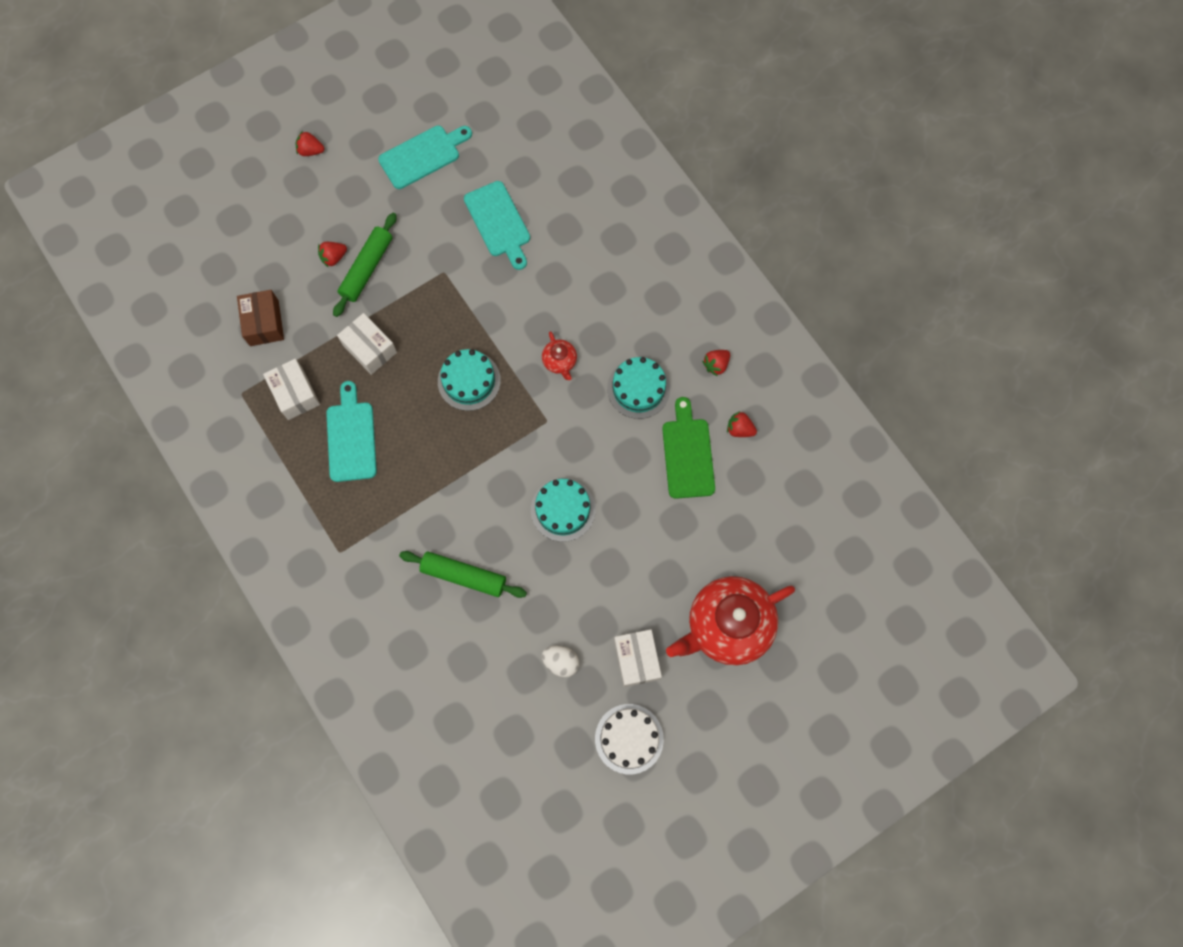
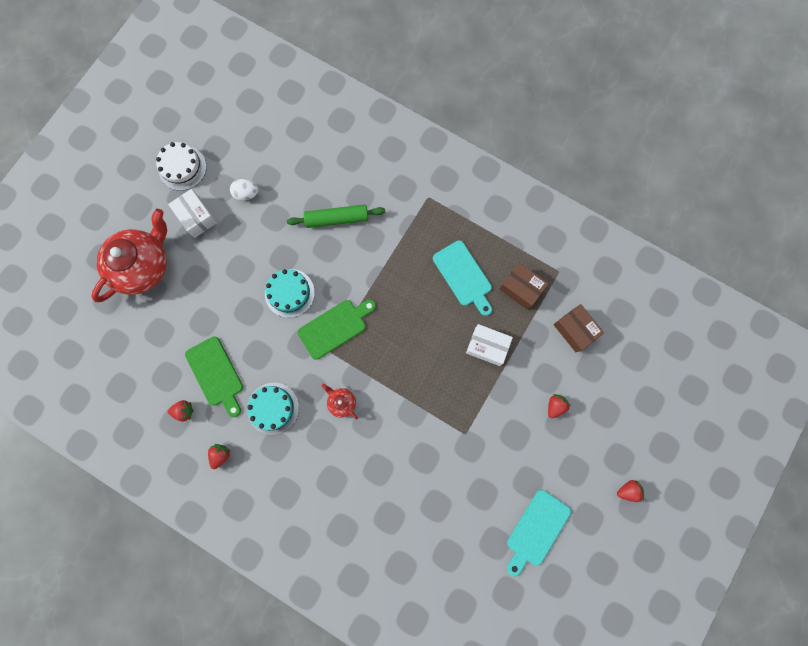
camera: 155 degrees right, 5 degrees up
(295, 394) = (521, 288): white box -> brown box
(367, 268) = (525, 409): green rolling pin -> none
(469, 381) = (402, 356): turquoise cake -> none
(498, 222) = (444, 498): turquoise cutting board -> none
(529, 445) = (335, 327): none -> green cutting board

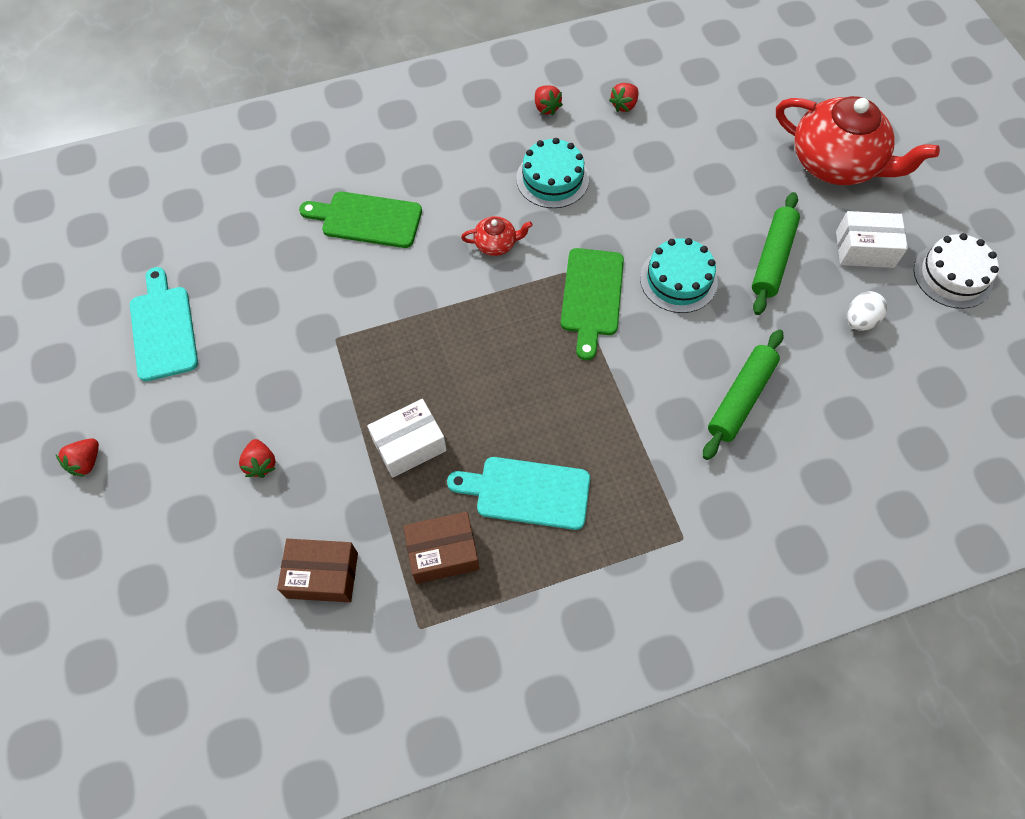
camera: 130 degrees right, 15 degrees down
(143, 266) = (836, 163): red teapot -> red teapot turned 45 degrees counterclockwise
(216, 374) = (640, 153): green cutting board -> green cutting board (367, 219)
(238, 257) = (772, 259): none -> green rolling pin

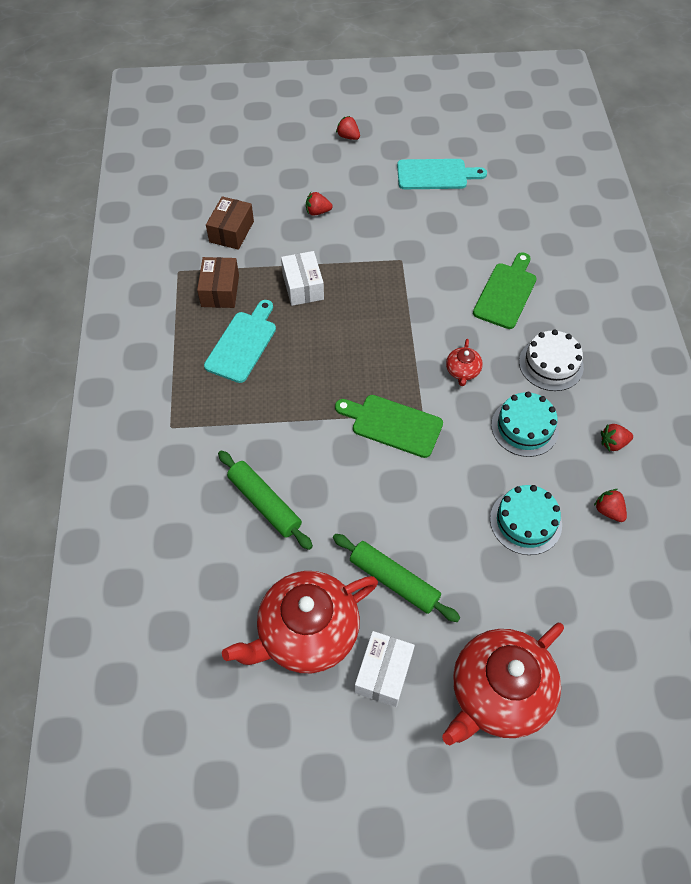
camera: 105 degrees right, 5 degrees down
(678, 279) = (392, 494): turquoise cake -> turquoise cake (525, 521)
(859, 320) = (306, 632): white egg -> red teapot
(952, 275) = (329, 750): white cake -> white cake (551, 364)

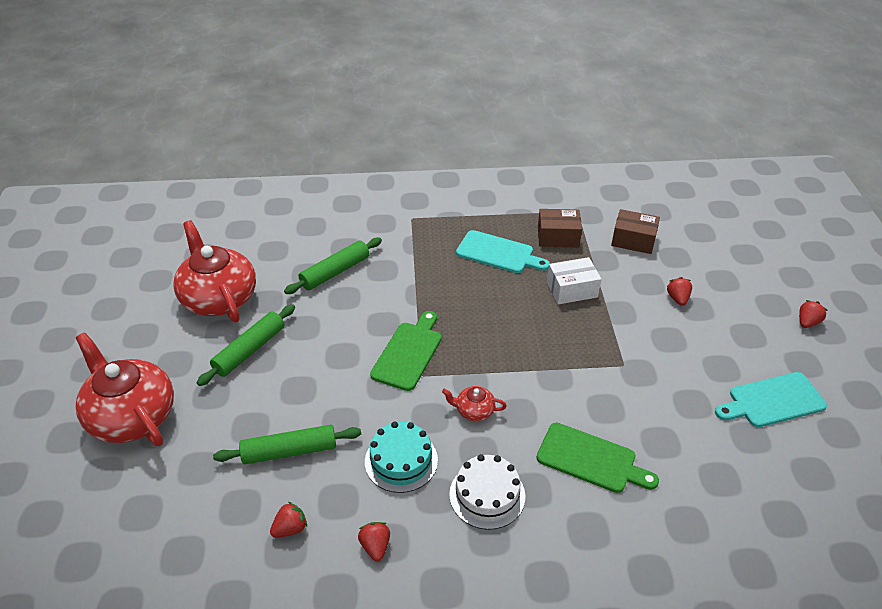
camera: 90 degrees right, 15 degrees down
(383, 673) = (173, 342): white box -> none
(435, 175) = (773, 401): turquoise cutting board -> turquoise cutting board turned 75 degrees clockwise
(525, 521) = (290, 451): turquoise cake -> green rolling pin

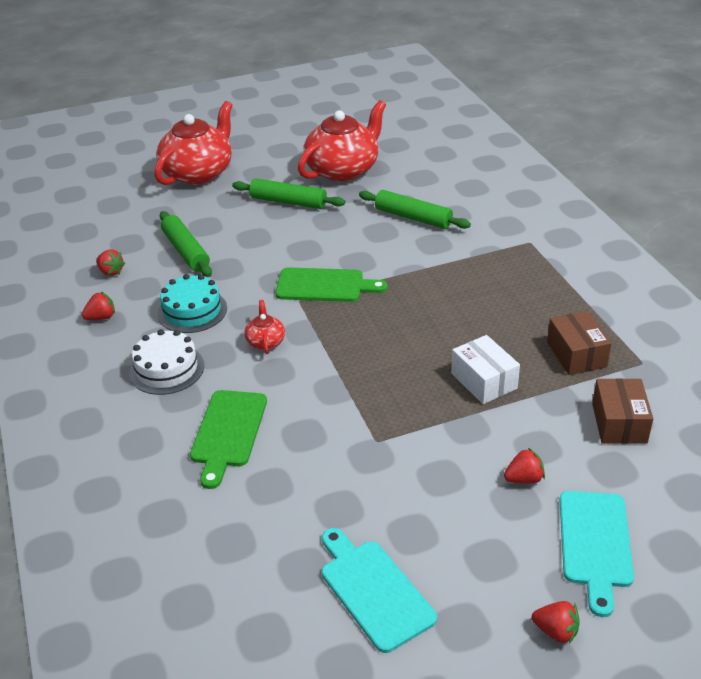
camera: 75 degrees right, 5 degrees down
(498, 253) = (512, 313): turquoise cutting board -> turquoise cutting board (595, 543)

